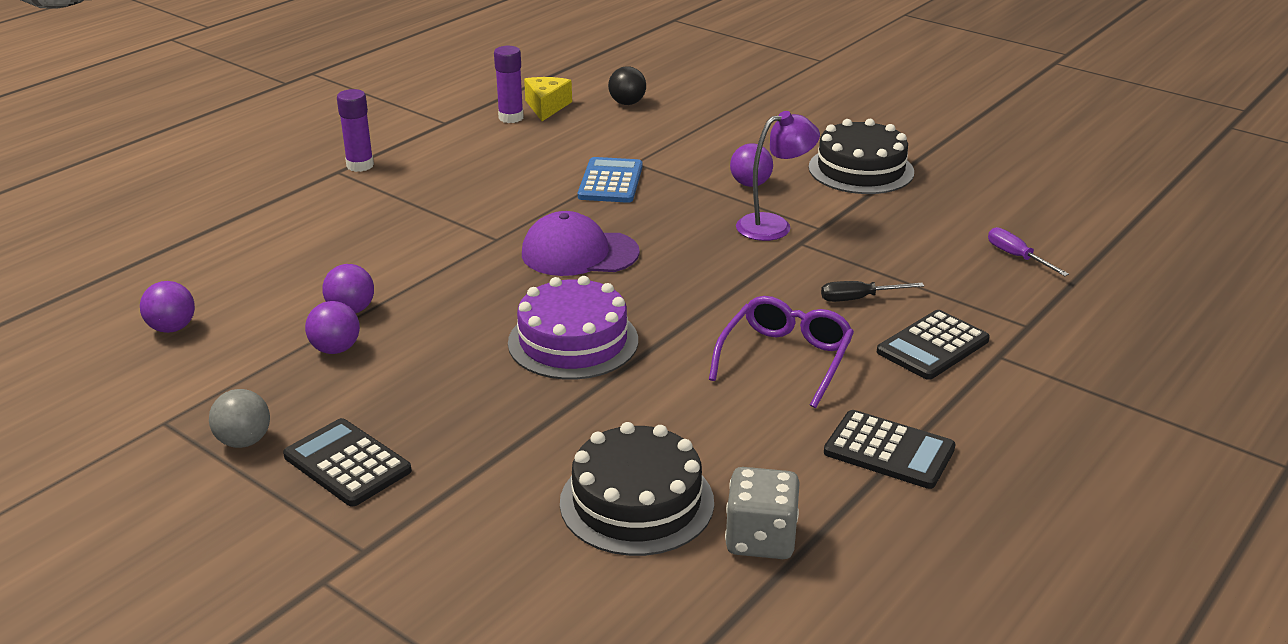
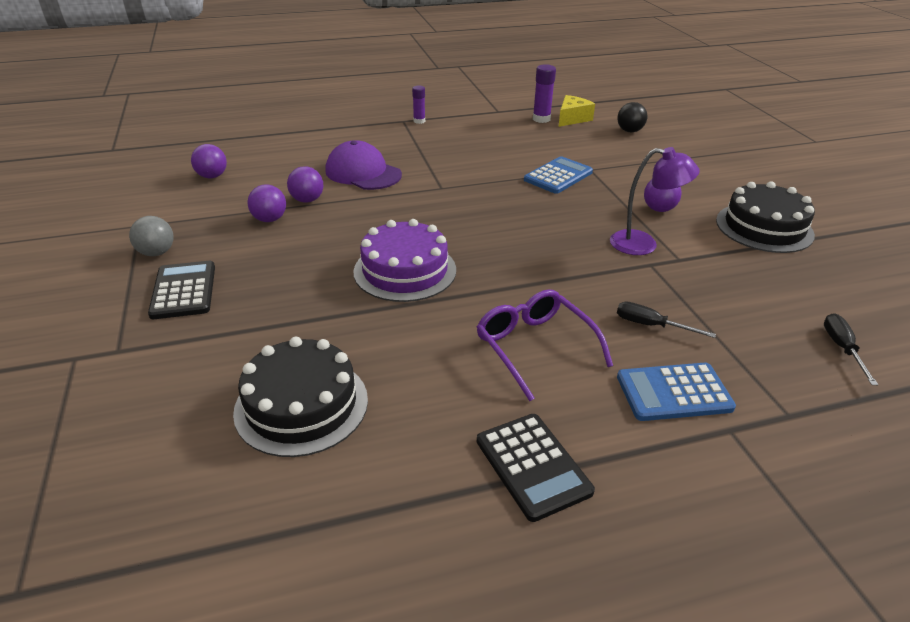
camera: 35 degrees right, 5 degrees up
(360, 165) = (419, 121): purple glue stick -> purple glue stick, size x0.66
(579, 253) = (481, 214): purple cap -> purple cap (363, 173)
(760, 539) = (345, 485): grey dice -> none
(785, 359) = (535, 348): purple glasses -> purple glasses turned 90 degrees counterclockwise
(933, 346) = (674, 393): black calculator -> blue calculator
(1017, 257) = (842, 348): purple screwdriver -> black screwdriver

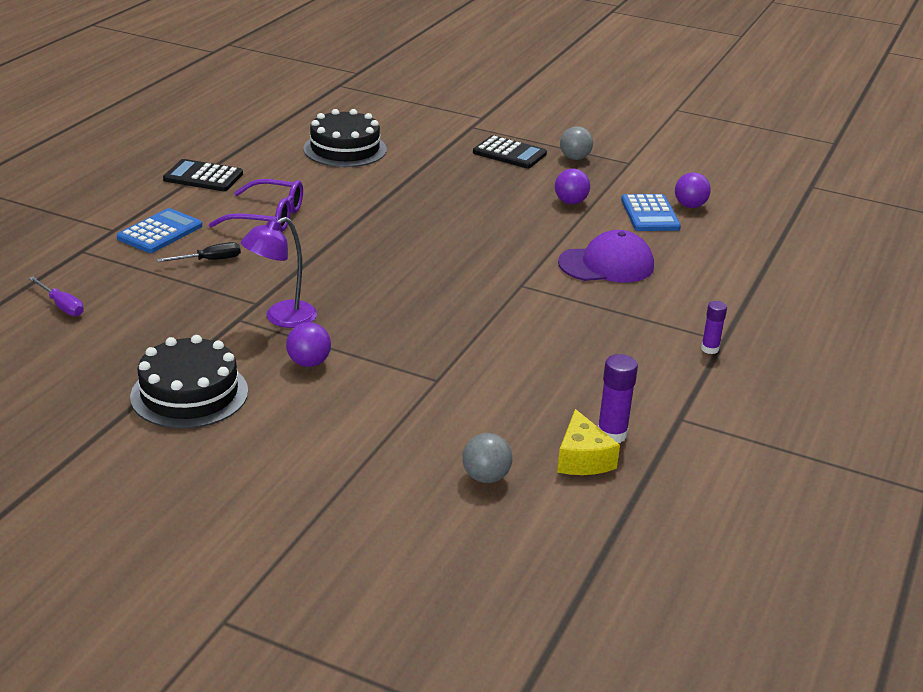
camera: 130 degrees right, 5 degrees down
(307, 200) = (584, 224): purple ball -> none
(405, 270) = (417, 217): purple cake -> none
(558, 176) = (452, 353): blue calculator -> blue calculator (650, 214)
(629, 131) = (486, 477): black ball -> grey ball
(842, 348) = (62, 306): black screwdriver -> purple screwdriver

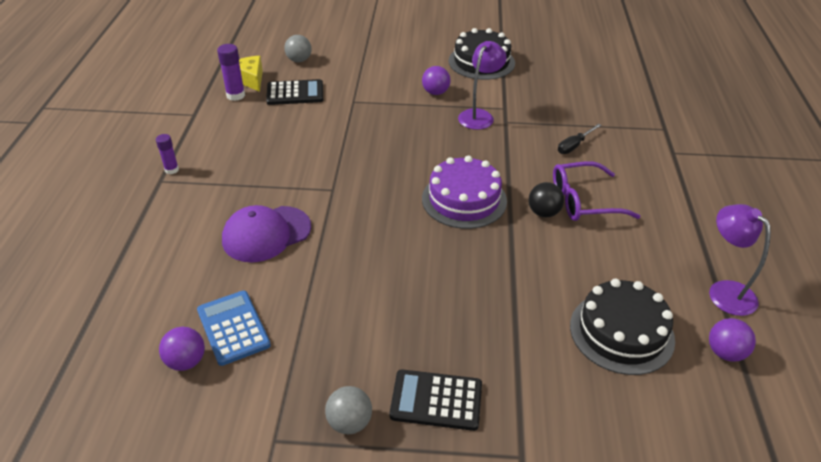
camera: 160 degrees right, 10 degrees up
(62, 306) = (614, 89): purple screwdriver -> none
(160, 232) = (640, 160): blue calculator -> none
(203, 177) = (693, 233): black calculator -> black calculator (295, 93)
(235, 147) = (724, 291): none -> purple lamp
(318, 218) = (543, 213): none -> black ball
(386, 245) = (464, 199): none -> purple cake
(570, 202) = (326, 319): purple ball -> purple ball (725, 353)

